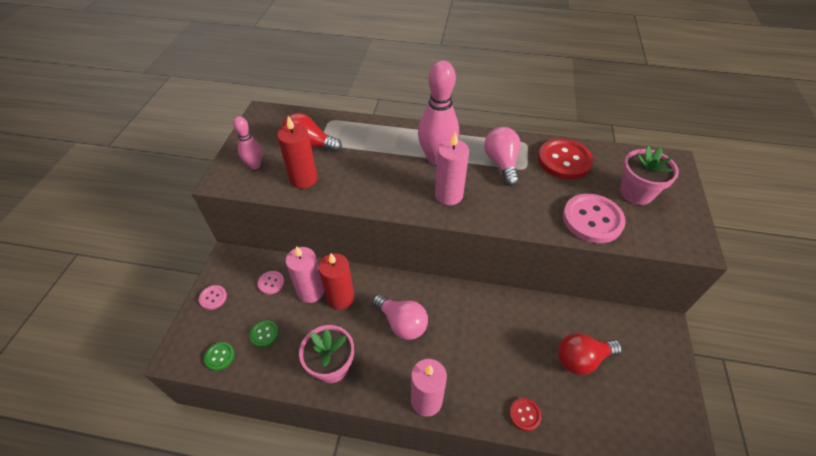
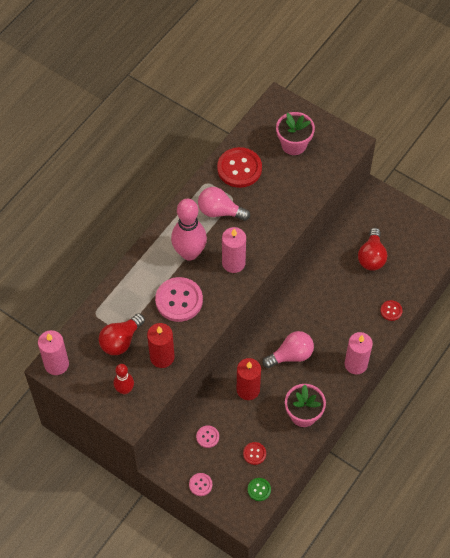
camera: 65 degrees left, 10 degrees up
(255, 165) = (125, 389): pink bowling pin -> red bowling pin
(264, 334) = (254, 453): green button -> red button
(310, 291) = (231, 409): pink candle -> pink candle (56, 364)
(592, 219) = (302, 186): pink button -> pink button (179, 300)

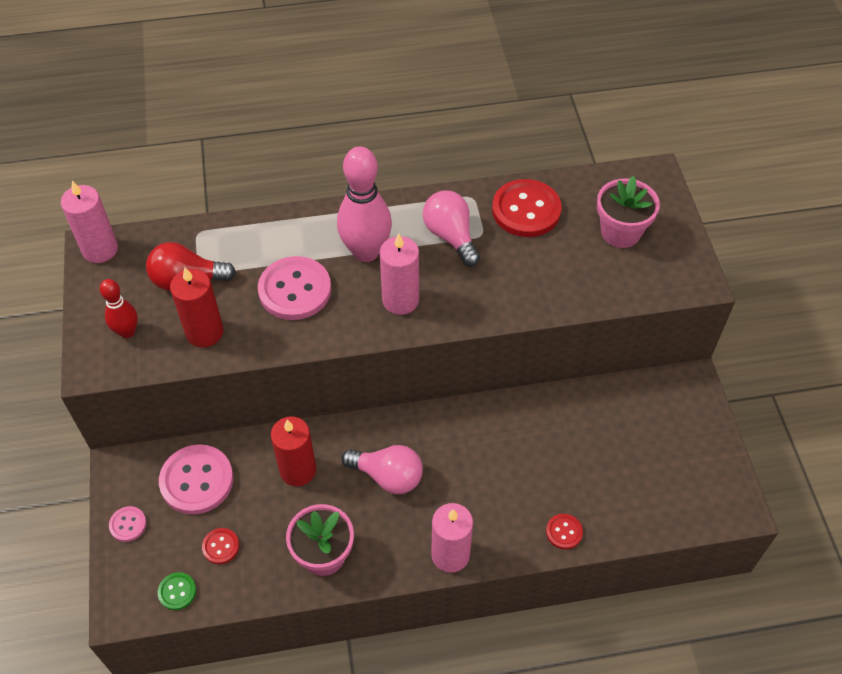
camera: 45 degrees right, 5 degrees down
(207, 437) = (197, 480): pink button -> pink button, size x2.06
(371, 257) = (609, 450): red light bulb -> none

